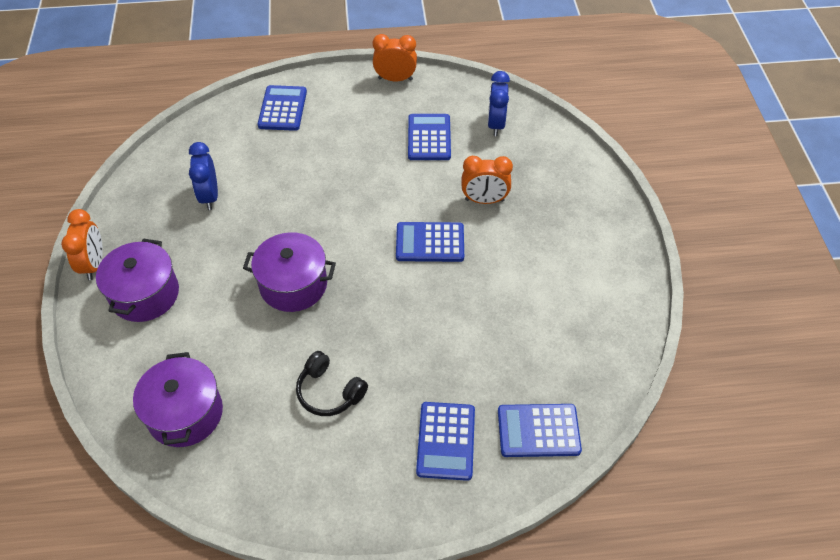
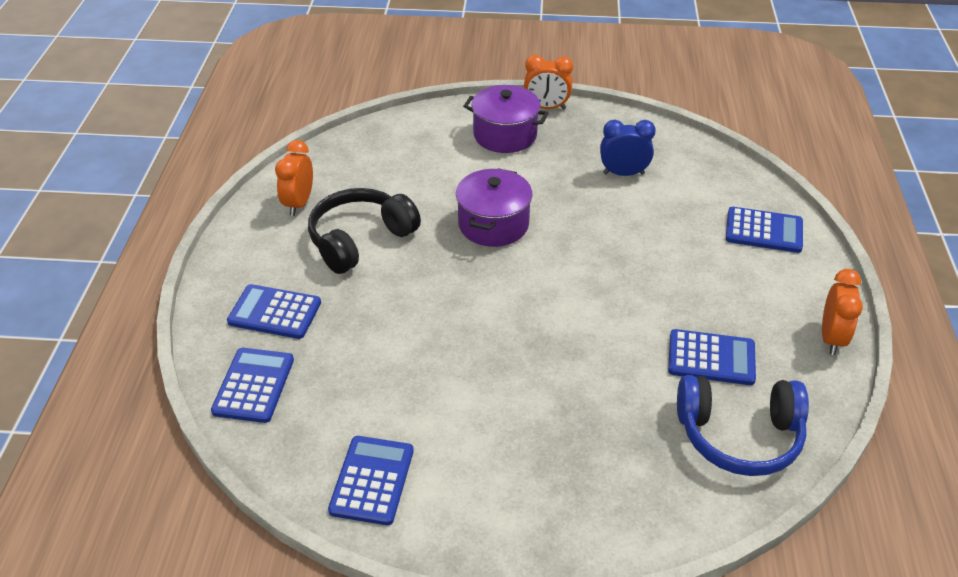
camera: 100 degrees right, 10 degrees down
(185, 413) = (372, 156): purple pot -> none
(329, 392) = (360, 240): black headphones -> black headphones, size x1.61
(430, 243) = (529, 334): blue calculator -> blue calculator (372, 480)
(484, 200) = (591, 397): orange clock -> orange clock (299, 204)
(496, 124) = (739, 436): blue clock -> blue headphones

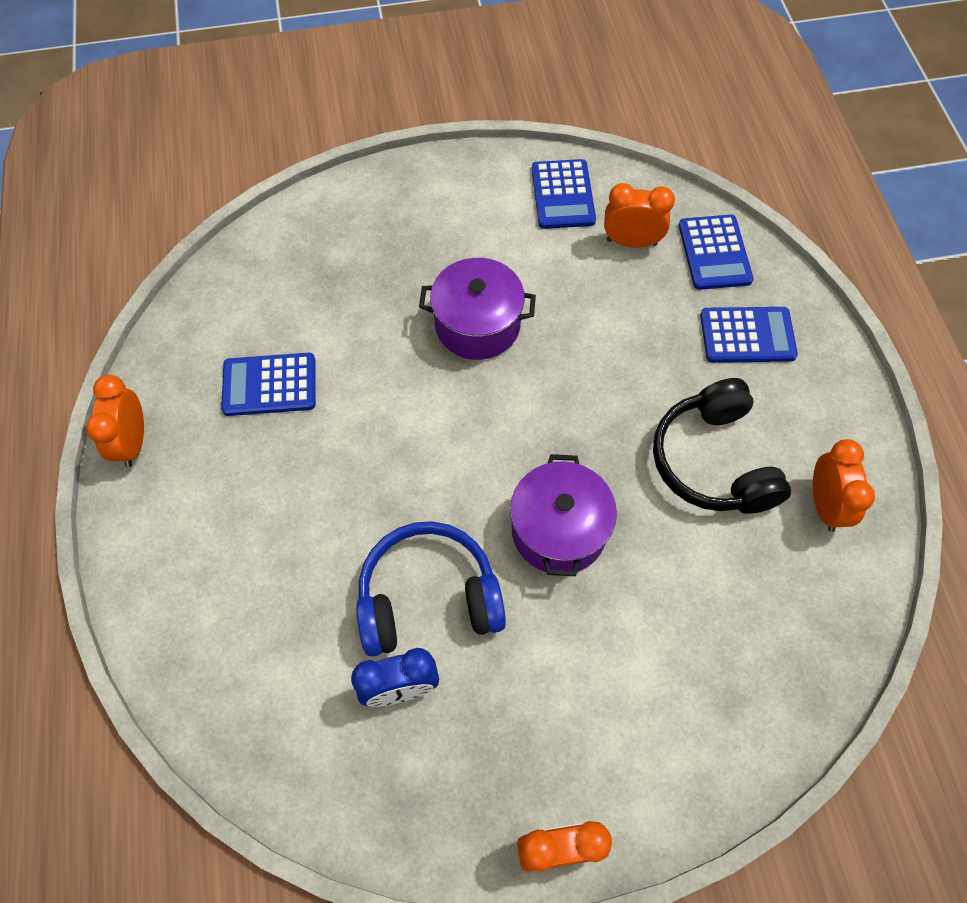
camera: 165 degrees right, 20 degrees up
(327, 413) = (631, 242): none -> orange clock
(360, 240) = (713, 461): black headphones -> black headphones turned 135 degrees clockwise
(505, 135) = (605, 742): purple pot -> purple pot (477, 325)
(739, 436) = (244, 303): blue headphones -> blue headphones (428, 598)
(764, 231) = (194, 609): blue calculator -> none

